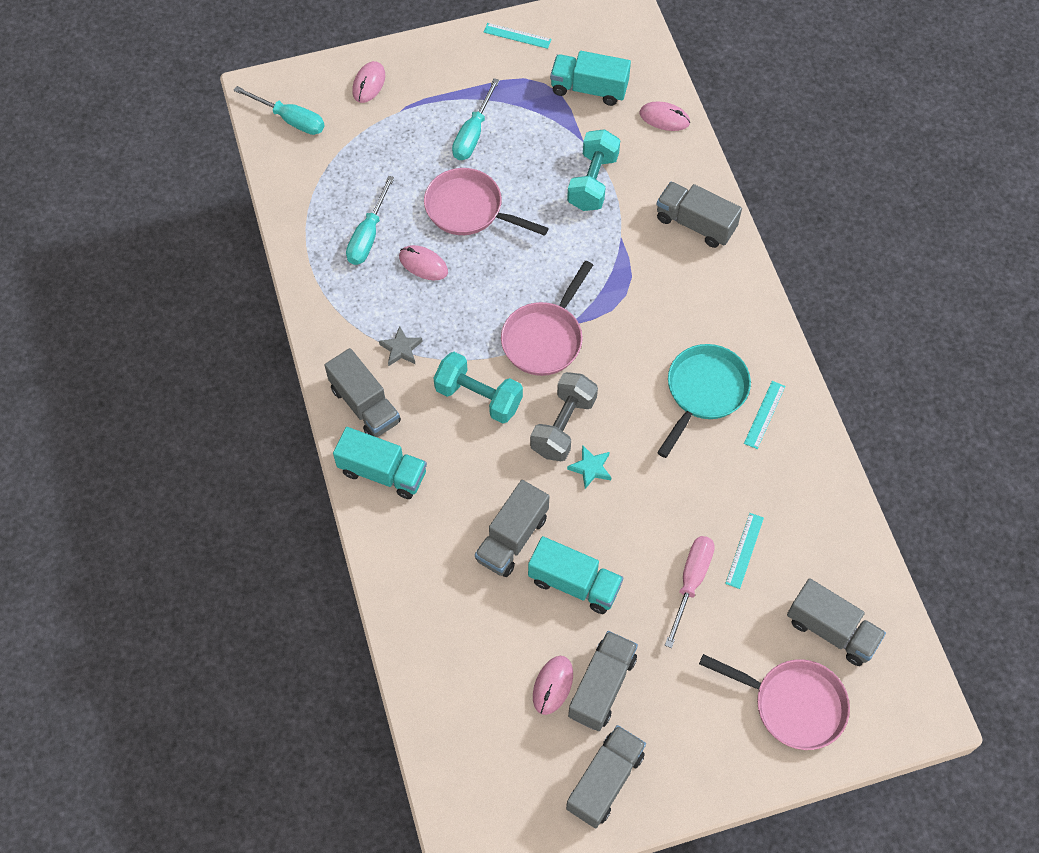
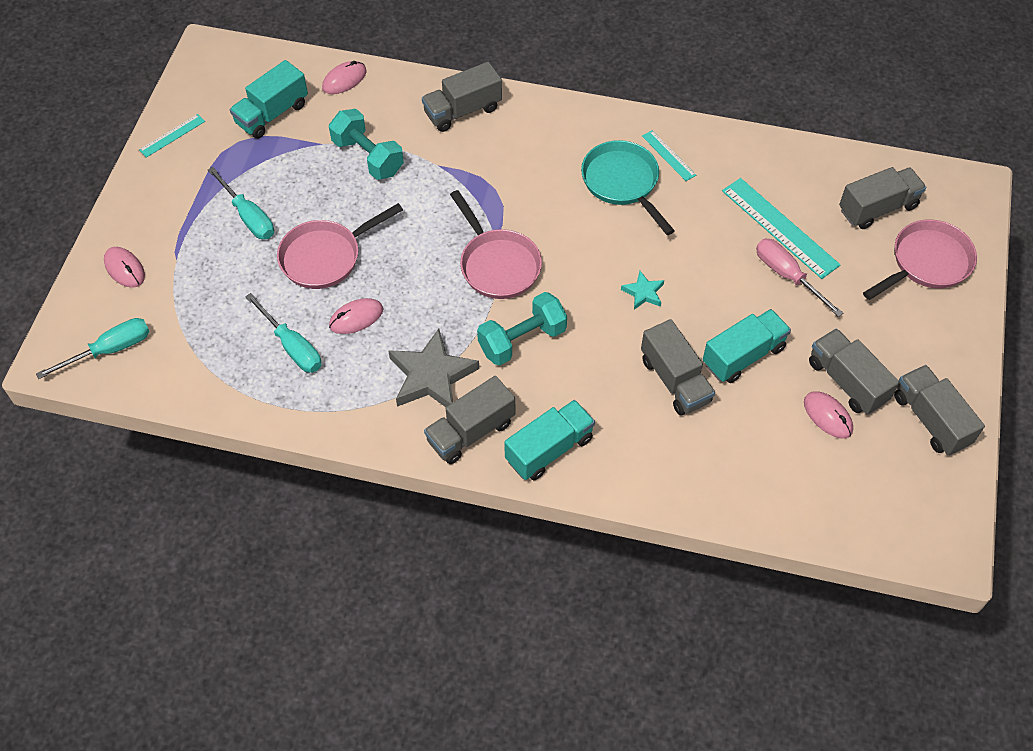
camera: 60 degrees left, 5 degrees down
(365, 405) = (470, 432): grey truck -> grey truck turned 150 degrees clockwise
(401, 349) = (432, 376): grey star -> grey star, size x2.00
(563, 426) = (591, 292): grey dumbbell -> none
(744, 550) = (779, 227): turquoise ruler -> turquoise ruler, size x1.90

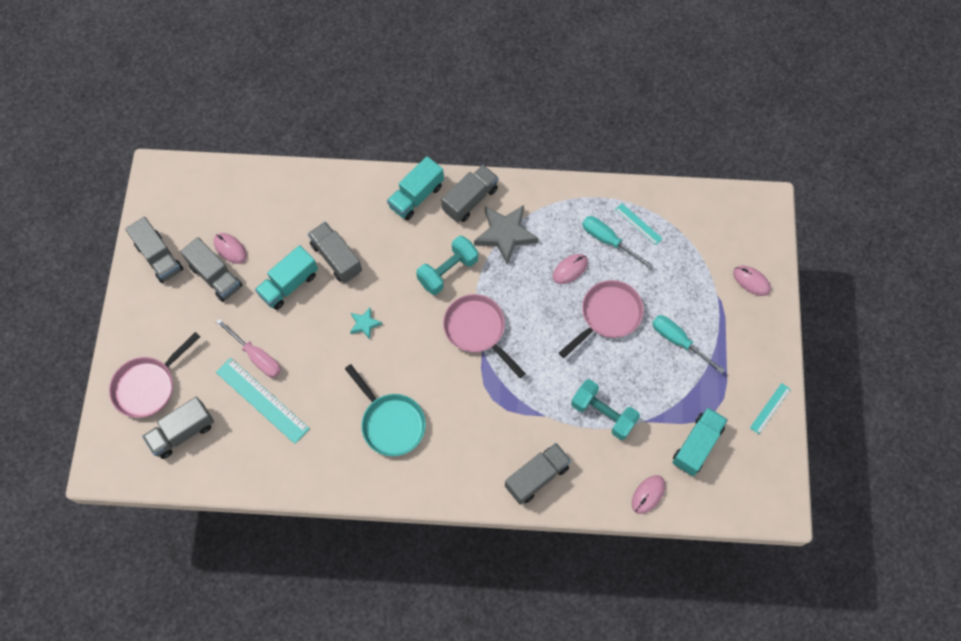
camera: 170 degrees right, 10 degrees up
(110, 350) = (732, 218): turquoise screwdriver -> none
(668, 155) = (355, 458): turquoise ruler -> turquoise ruler (638, 224)

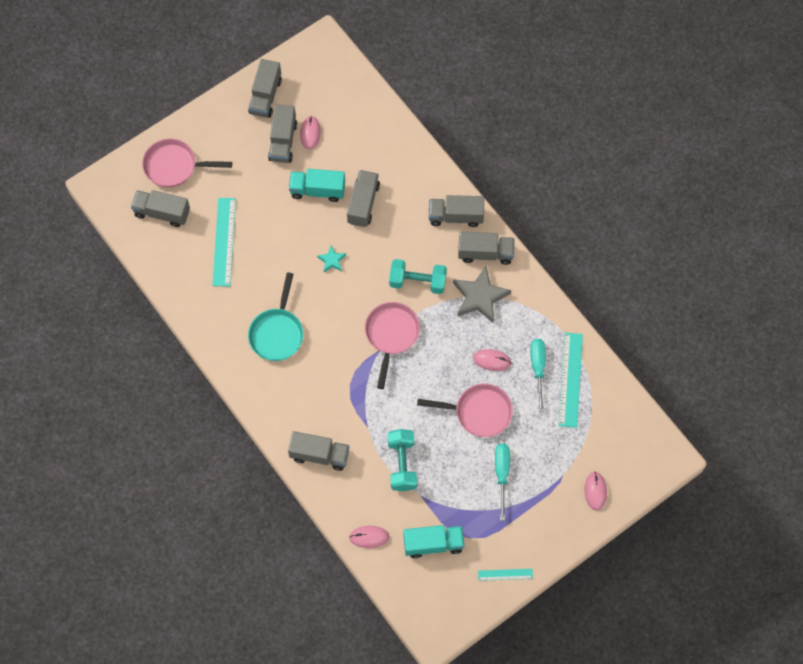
camera: 50 degrees right, 0 degrees up
(256, 356) = (250, 213): pink screwdriver -> none
(416, 196) = (455, 216): turquoise truck -> grey truck
(638, 224) = (570, 379): turquoise ruler -> turquoise ruler, size x1.90

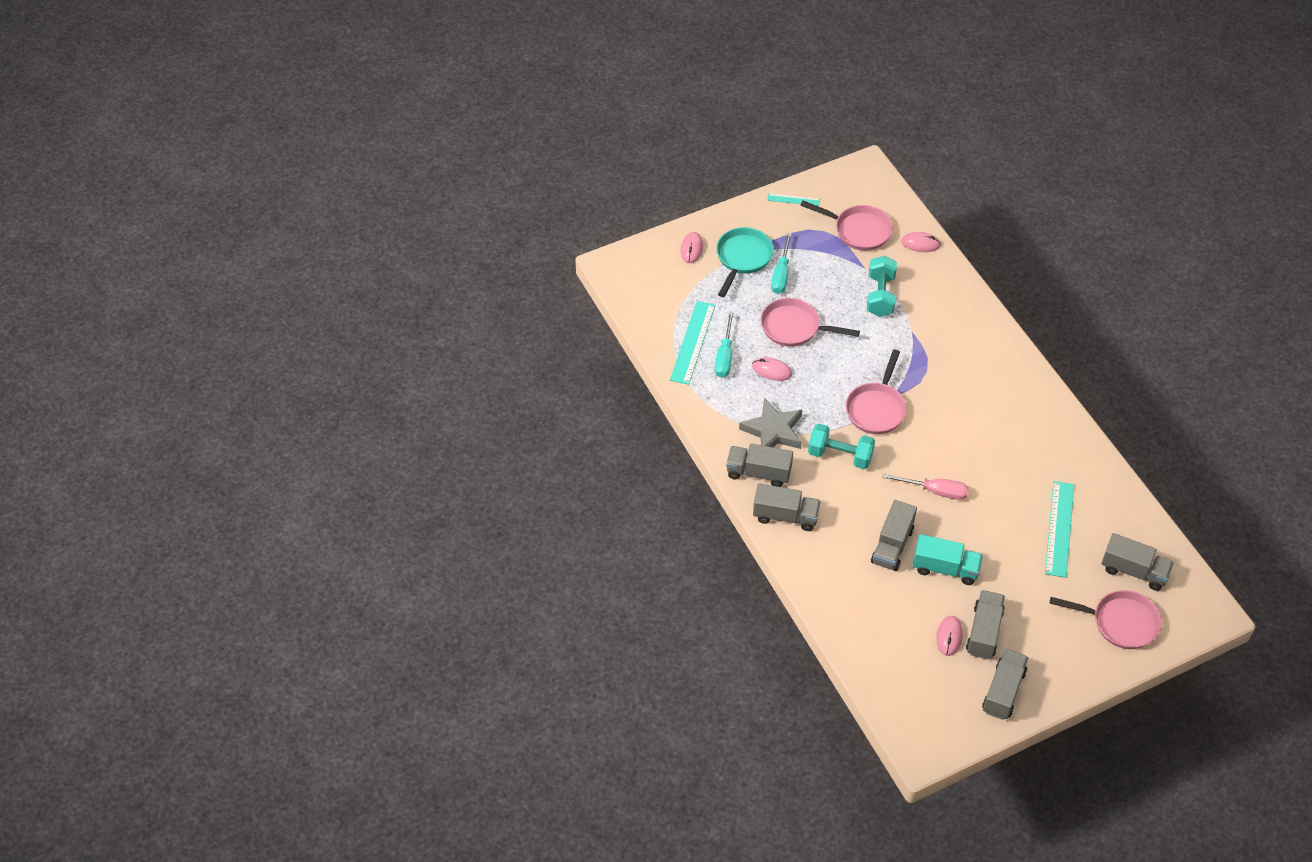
camera: 170 degrees left, 15 degrees down
(277, 333) = (1002, 428): turquoise pan -> turquoise pan (742, 258)
(319, 455) = (964, 314): grey truck -> none
(332, 260) = (935, 491): turquoise star -> pink screwdriver
(433, 544) = (858, 230): turquoise truck -> pink pan

